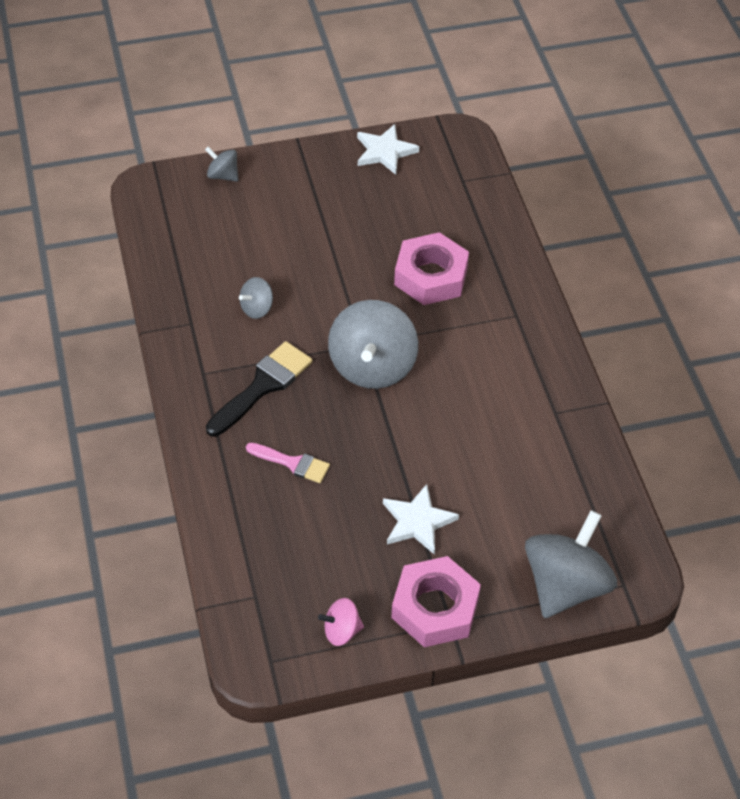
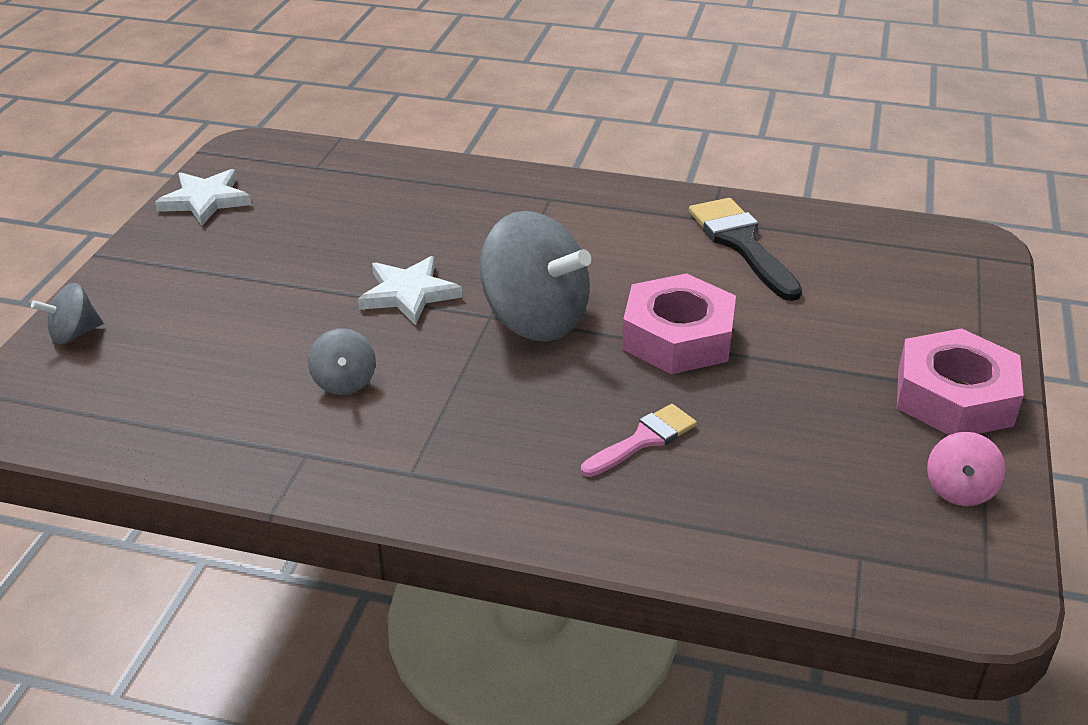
camera: 60 degrees left, 15 degrees down
(263, 386) = (486, 422): black brush -> black brush (742, 244)
(417, 522) = (810, 366): white star -> white star (408, 294)
(431, 276) = (434, 232): pink nut -> pink nut (677, 337)
(565, 585) = (962, 292): grey spinning top -> none

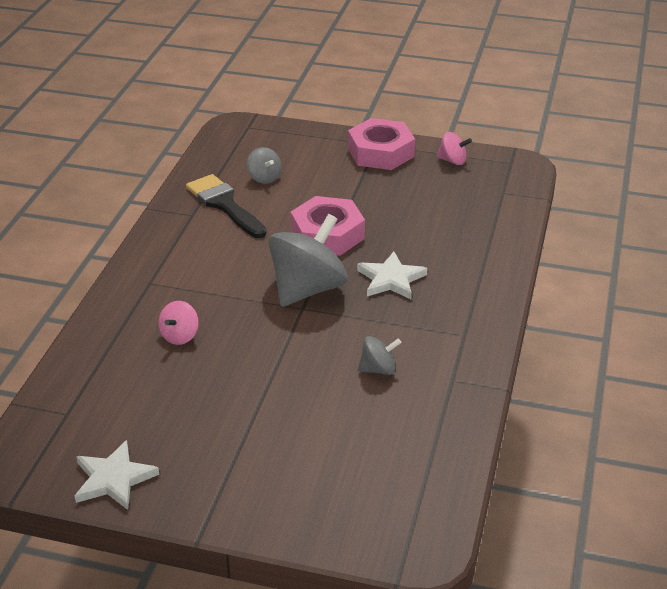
camera: 90 degrees left, 0 degrees up
(74, 334) = (321, 525): grey spinning top -> grey spinning top (264, 178)
(408, 294) = (273, 346): white star -> white star (391, 279)
(439, 225) = (180, 336): none -> pink spinning top
(643, 440) = (425, 250): pink brush -> none
(742, 244) = (224, 204): black brush -> black brush turned 75 degrees clockwise

